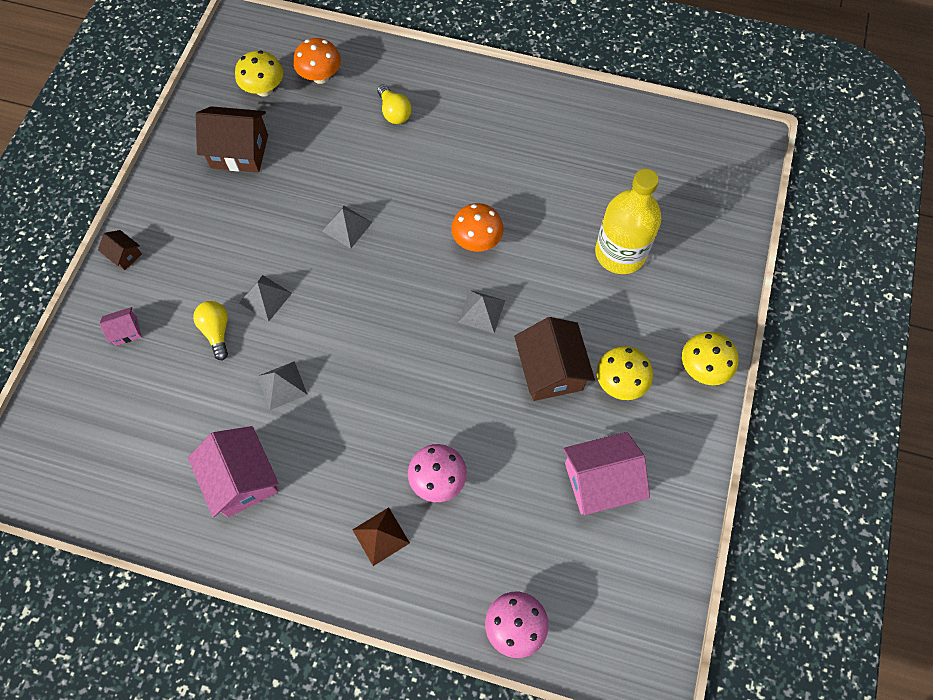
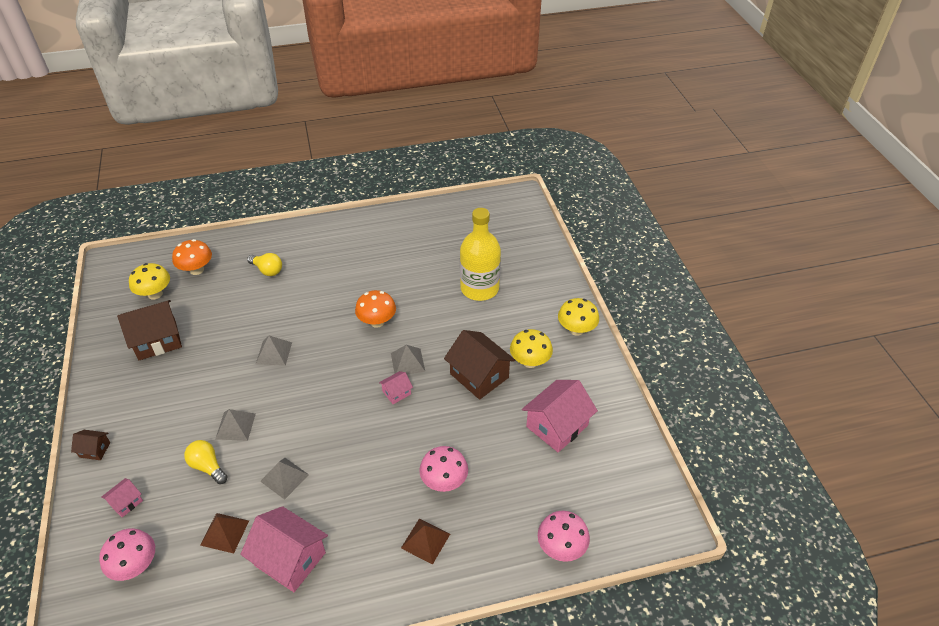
camera: 30 degrees left, 20 degrees down
(104, 405) = (135, 565): none -> pink mushroom
(197, 415) = (225, 532): none -> brown pyramid
(448, 344) = (396, 393): none -> pink house

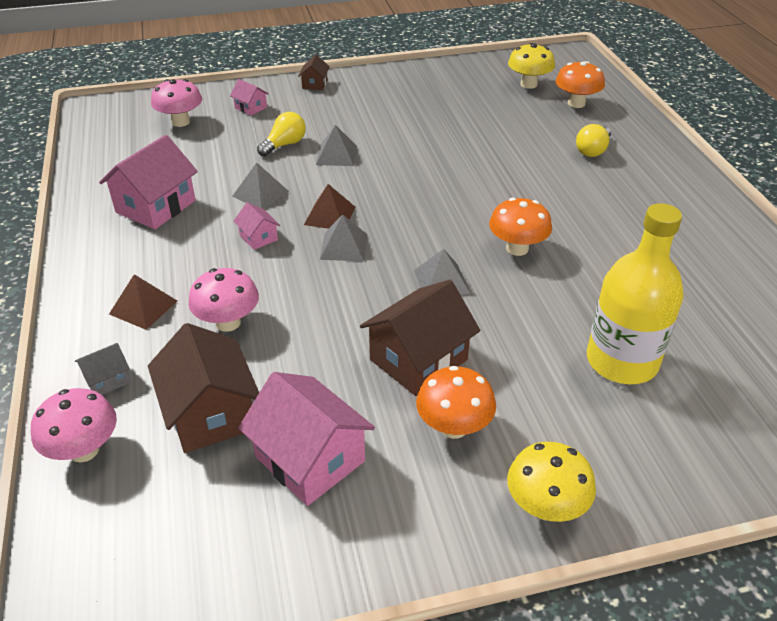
camera: 90 degrees right, 5 degrees down
(157, 340) = (458, 95): brown house -> brown house (210, 413)
(225, 532) = (201, 164): brown pyramid -> brown pyramid (329, 215)
(274, 353) = (447, 169): grey pyramid -> grey pyramid (343, 246)
(396, 393) = (384, 273): pink house -> pink house (258, 237)
(500, 548) = (107, 380): none -> grey house
(530, 361) = (454, 427): yellow mushroom -> orange mushroom

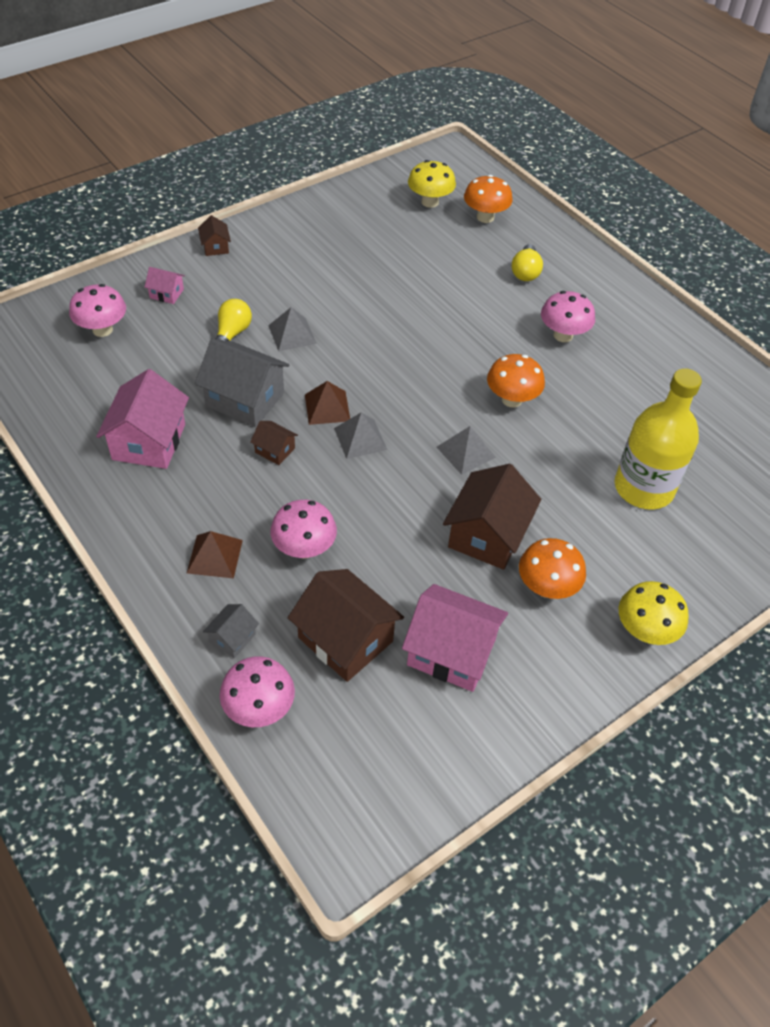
camera: 25 degrees left, 10 degrees up
(258, 237) = (275, 450): pink house -> brown house
(260, 194) = (245, 399): grey pyramid -> grey house
(604, 207) = (563, 335): none -> pink mushroom

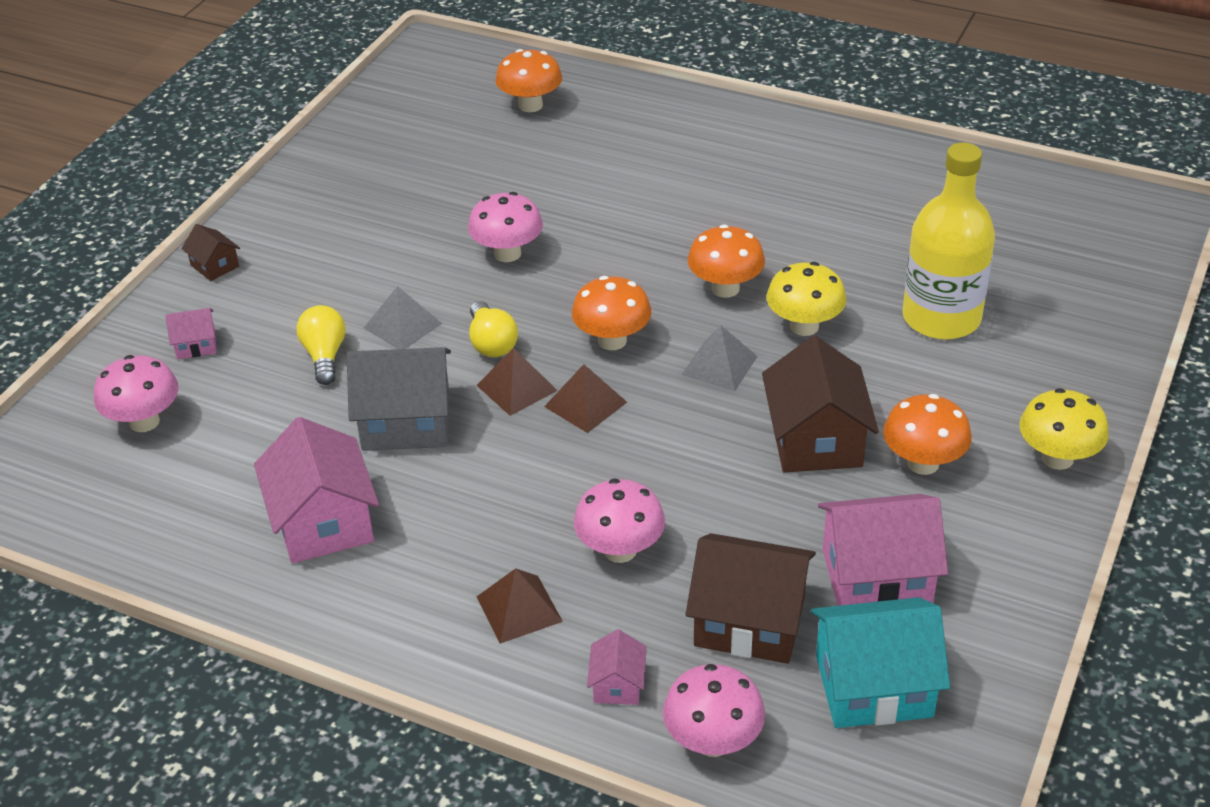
camera: 25 degrees left, 10 degrees down
(232, 638) = (617, 684): grey house -> pink house
(275, 450) = (492, 461): brown house -> none
(360, 438) = (585, 404): grey pyramid -> brown pyramid
(389, 727) = (874, 686): none -> turquoise house
(410, 403) = (612, 340): none -> orange mushroom
(430, 202) = (449, 113): yellow mushroom -> yellow mushroom (804, 326)
(525, 272) = (627, 147): yellow light bulb -> yellow light bulb (491, 343)
(563, 335) = (726, 197): pink mushroom -> pink mushroom (507, 253)

